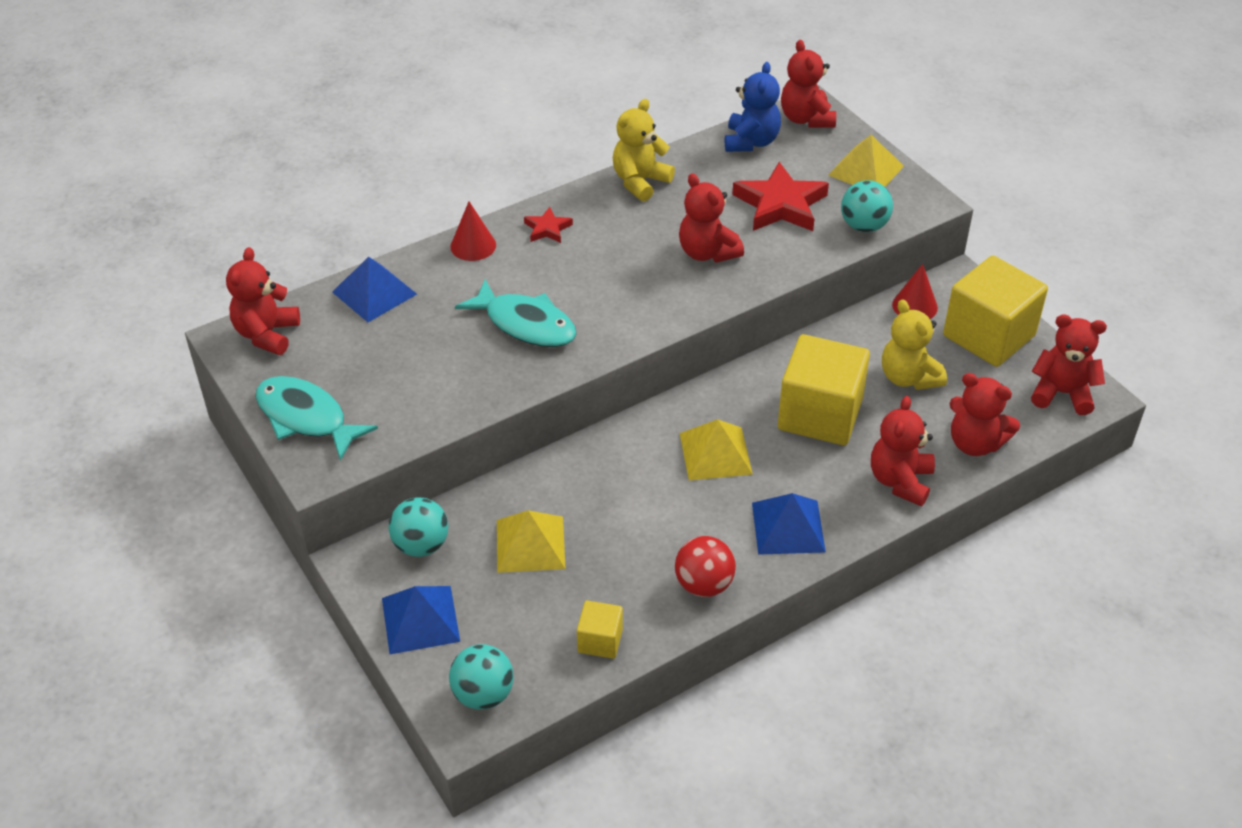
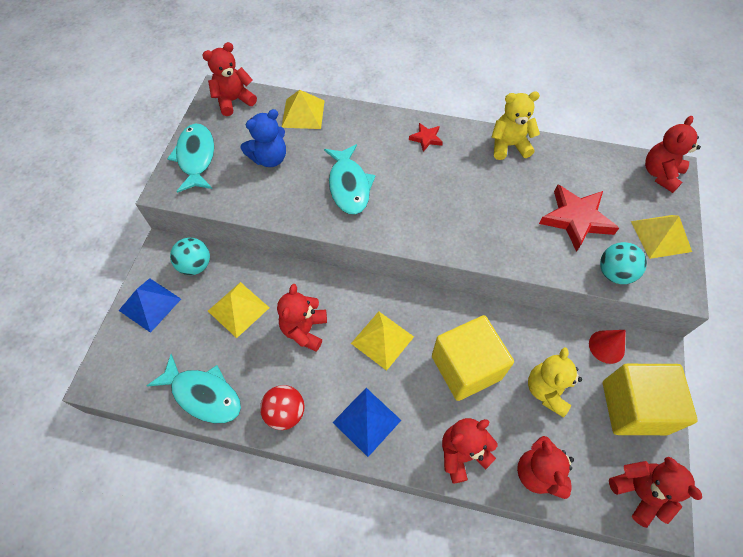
camera: 45 degrees right, 15 degrees up
(374, 293) = (303, 113): blue pyramid -> yellow pyramid
(473, 245) = (378, 121): red cone -> none
(483, 694) = (125, 371): turquoise ball -> none
(600, 640) = (203, 394): yellow cube -> turquoise fish
(707, 252) = (495, 217): red teddy bear -> red teddy bear (304, 330)
(751, 142) = (605, 165): blue teddy bear -> blue teddy bear (269, 158)

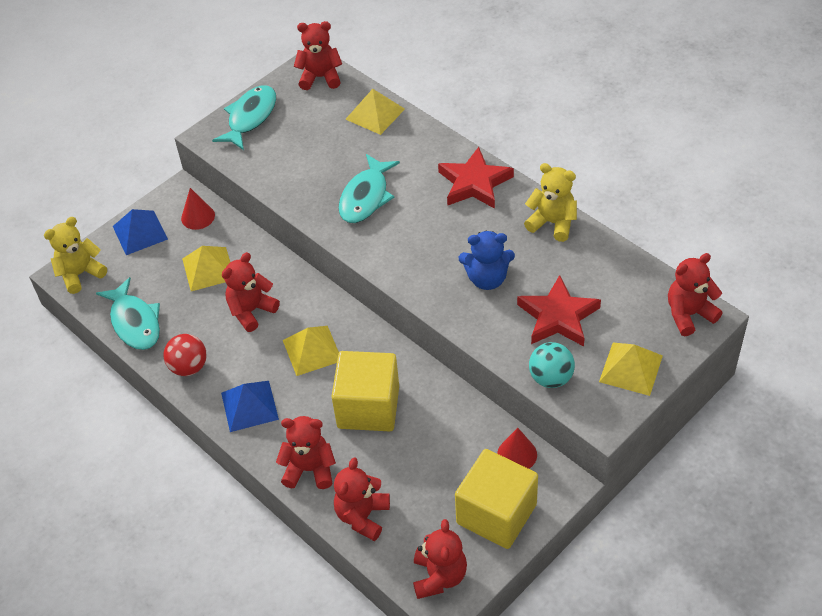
camera: 35 degrees right, 10 degrees down
(195, 265) = (198, 217): turquoise ball -> red cone
(269, 158) = (313, 144): blue teddy bear -> blue teddy bear (487, 279)
(426, 138) = (474, 183): red star -> red star, size x1.98
(547, 390) = (426, 461): yellow teddy bear -> yellow teddy bear (80, 274)

